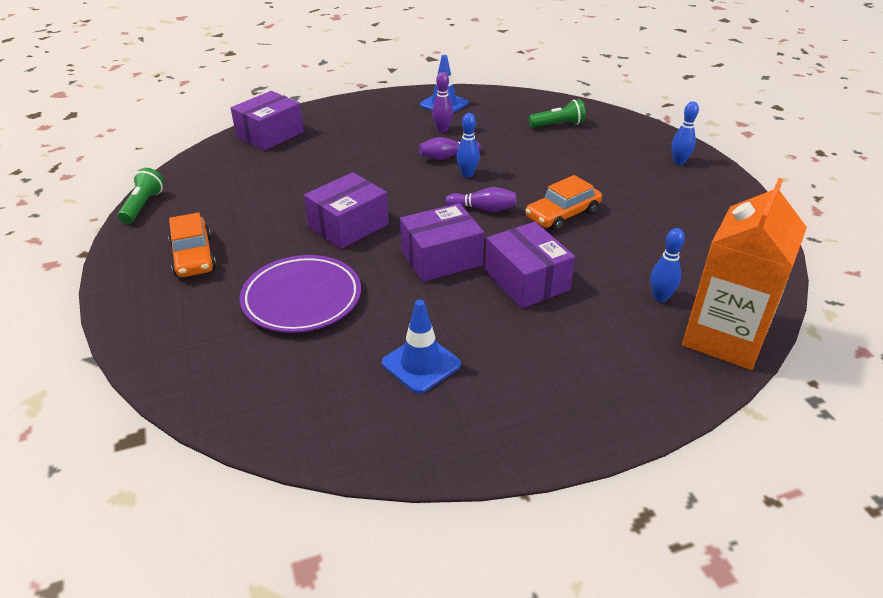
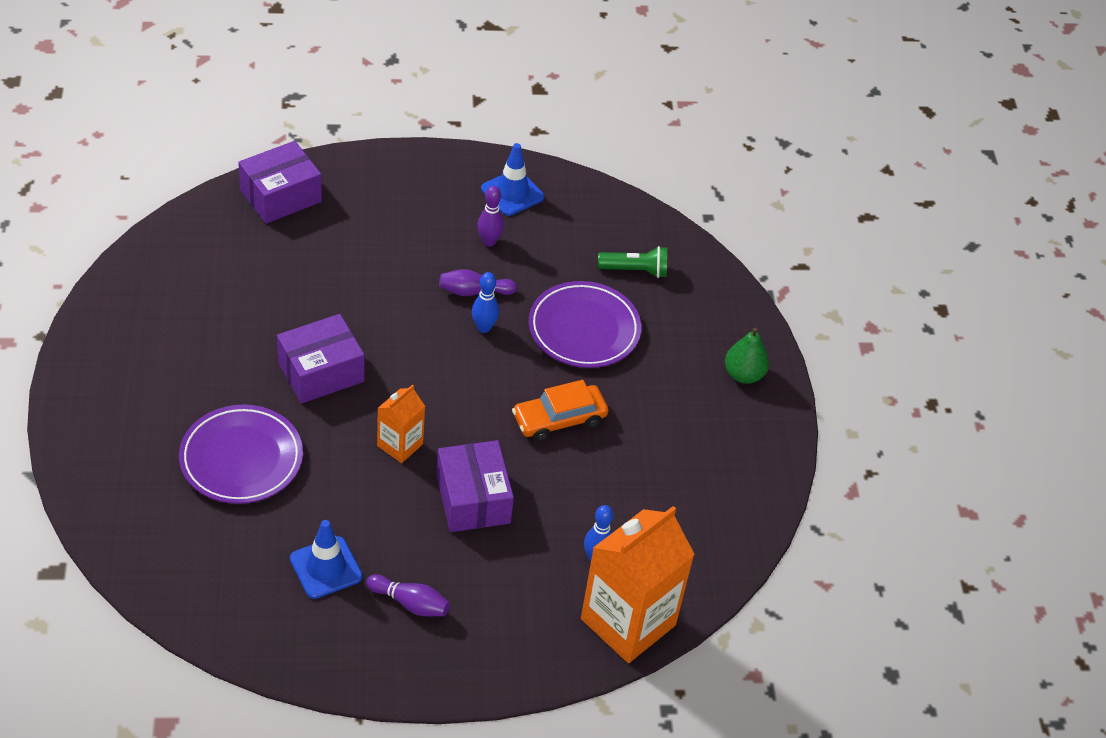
camera: 10 degrees right, 10 degrees up
(143, 205) = (112, 281): green flashlight -> none
(193, 256) = (149, 372): orange car -> none
(441, 258) = (400, 445): purple box -> orange carton
(483, 209) = (476, 387): purple bowling pin -> purple bowling pin (410, 603)
(544, 161) = (584, 329): none -> purple plate
(679, 162) = (743, 374): blue bowling pin -> green pear

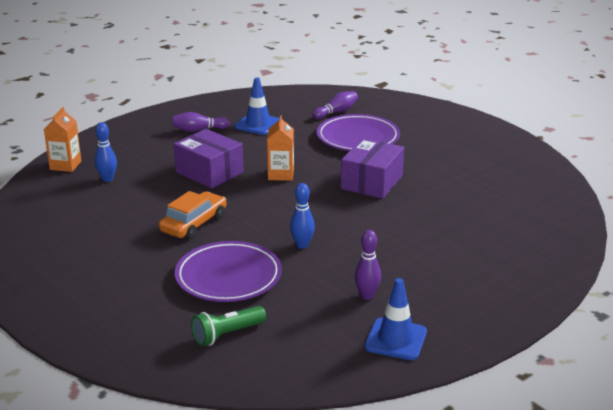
camera: 150 degrees right, 20 degrees down
(281, 196) = (547, 249): purple box -> none
(474, 291) = (336, 261): purple bowling pin -> purple bowling pin (336, 112)
(628, 622) = (65, 165): orange carton -> orange carton, size x0.51
(743, 374) = (71, 307): green pear -> none

